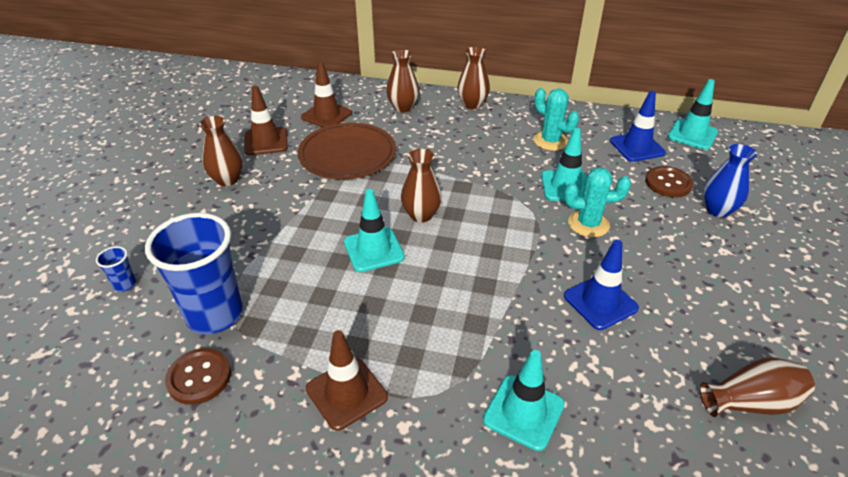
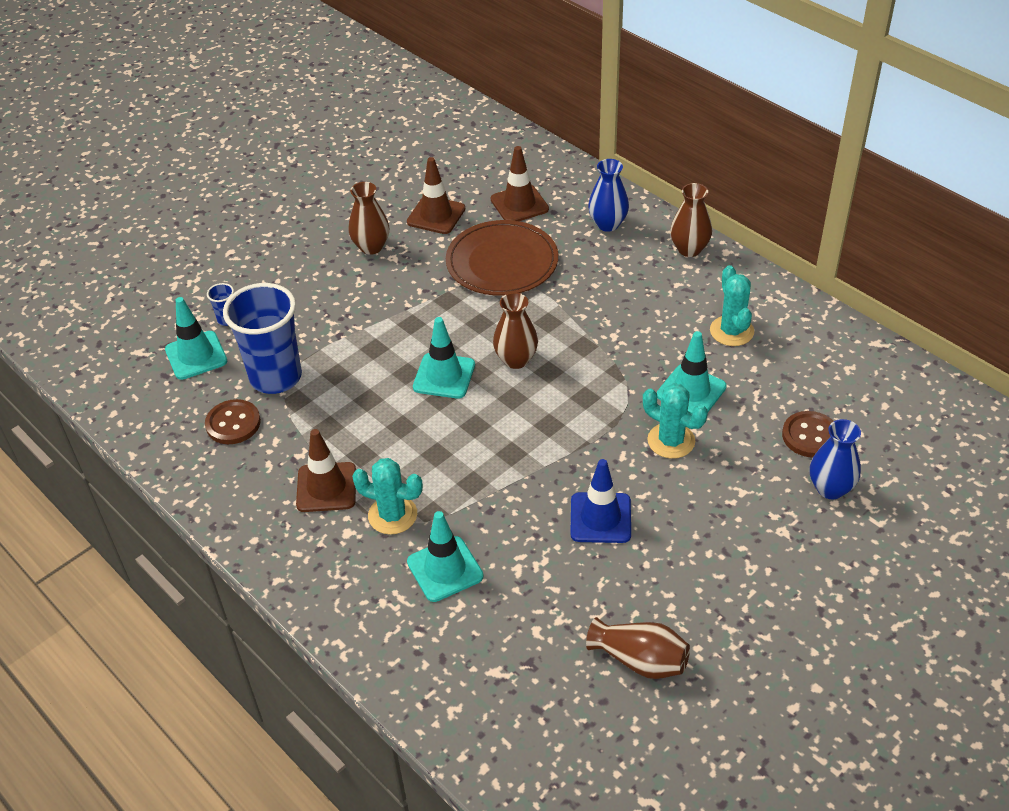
camera: 35 degrees right, 5 degrees up
(403, 107) = (608, 224): brown vase -> blue vase
(432, 387) = (392, 515): none -> turquoise cactus
(637, 147) = (825, 379): blue traffic cone -> none
(692, 134) = (914, 391): turquoise traffic cone -> turquoise traffic cone (196, 355)

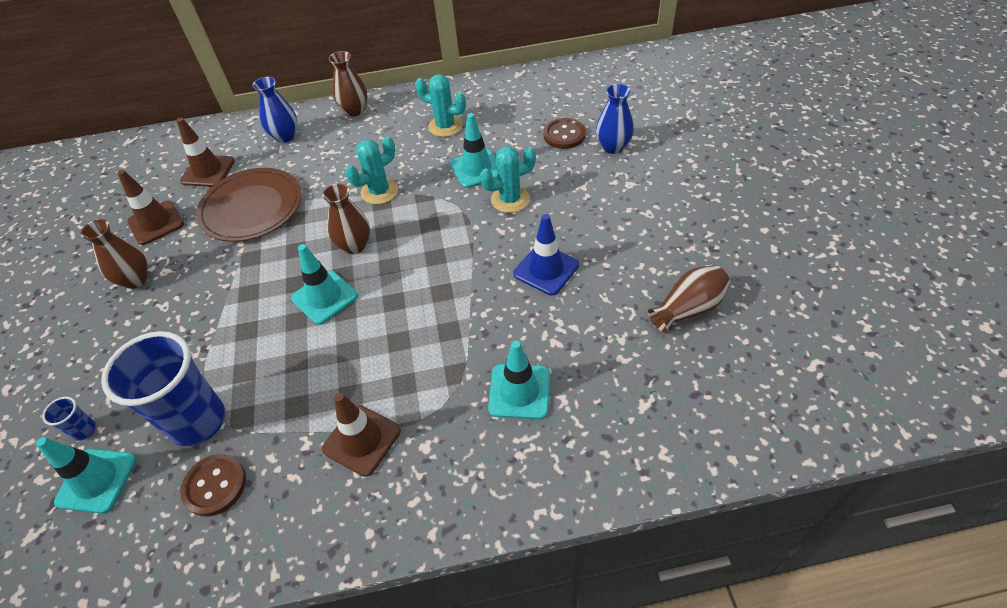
camera: 55 degrees left, 5 degrees up
(392, 515) = (434, 402): turquoise cactus -> turquoise cactus (379, 191)

